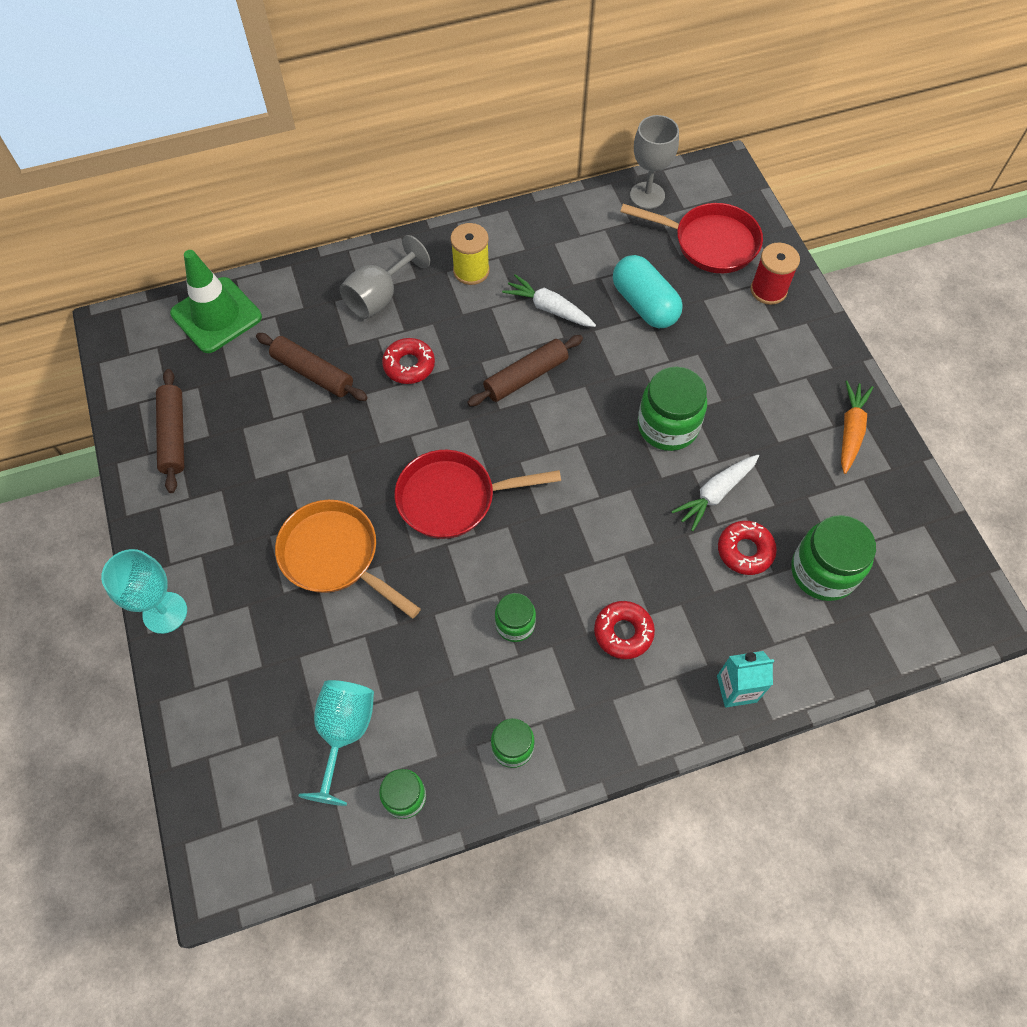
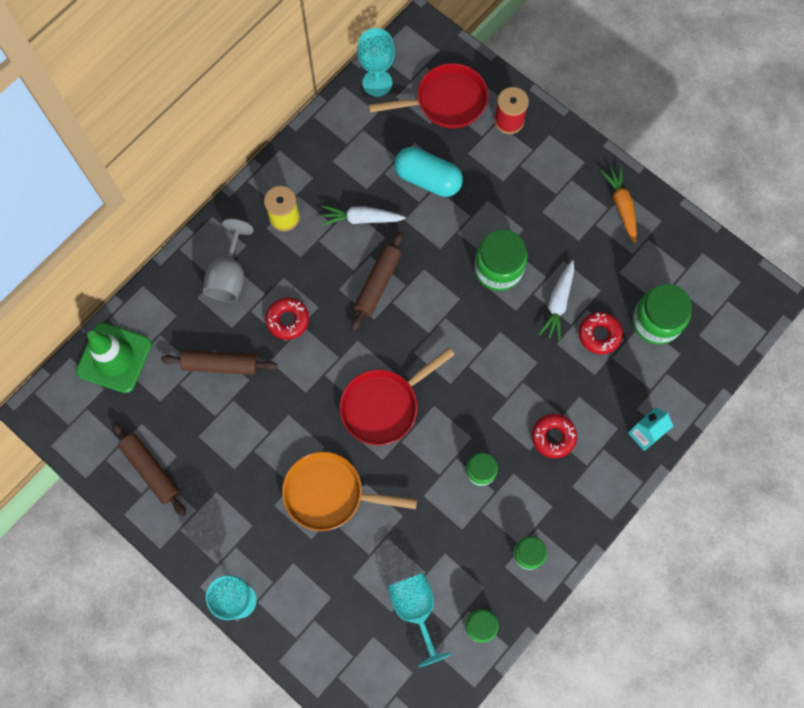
camera: 30 degrees left, 10 degrees up
(647, 195) = (377, 83): grey goblet -> turquoise goblet

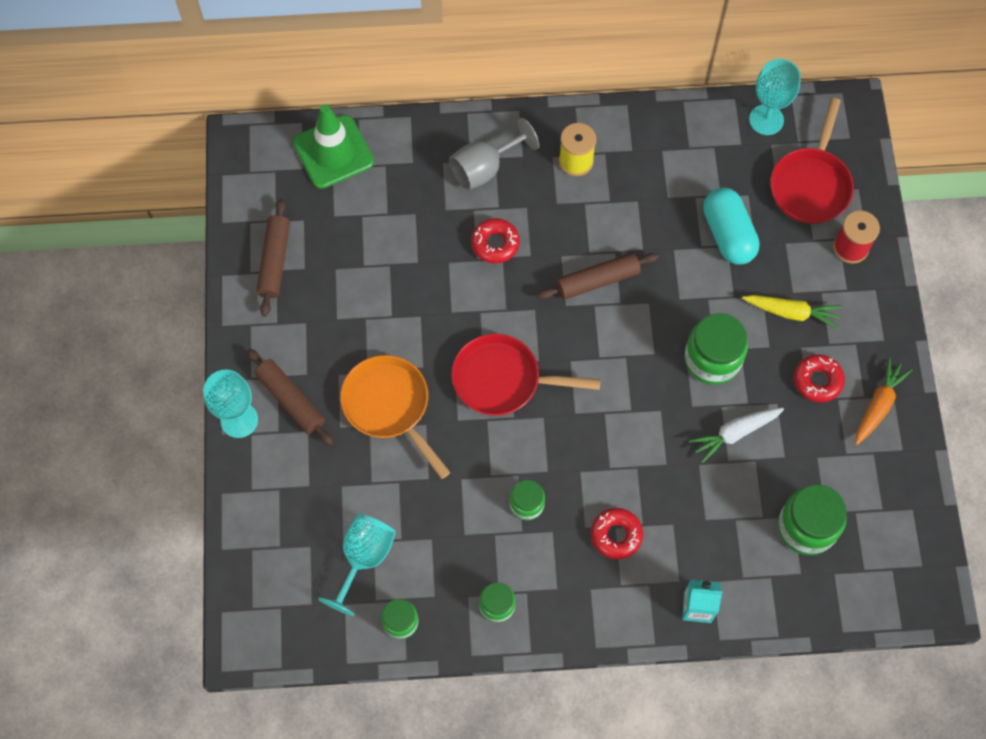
camera: 45 degrees right, 5 degrees down
(220, 365) = (408, 230): brown rolling pin -> brown rolling pin (291, 400)
(361, 219) = (638, 217): white carrot -> none
(446, 101) = (811, 185): red pan -> red pan turned 75 degrees clockwise
(515, 194) = (791, 312): none -> yellow carrot
(599, 335) = (744, 491): red donut -> red donut (817, 380)

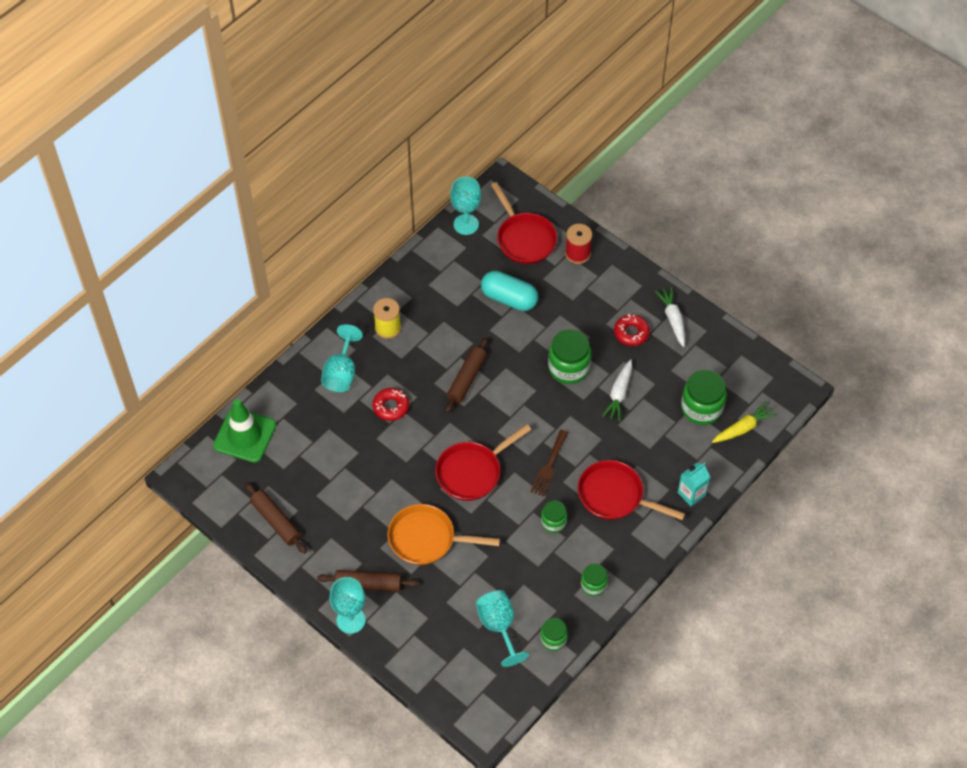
camera: 45 degrees left, 10 degrees down
(484, 168) = (341, 373): grey goblet -> turquoise goblet
(583, 443) = (549, 466): none -> brown fork
(616, 535) = (614, 496): red donut -> red pan
(791, 312) = (583, 310): yellow carrot -> yellow carrot (743, 428)
(878, 405) = (672, 319): orange carrot -> white carrot

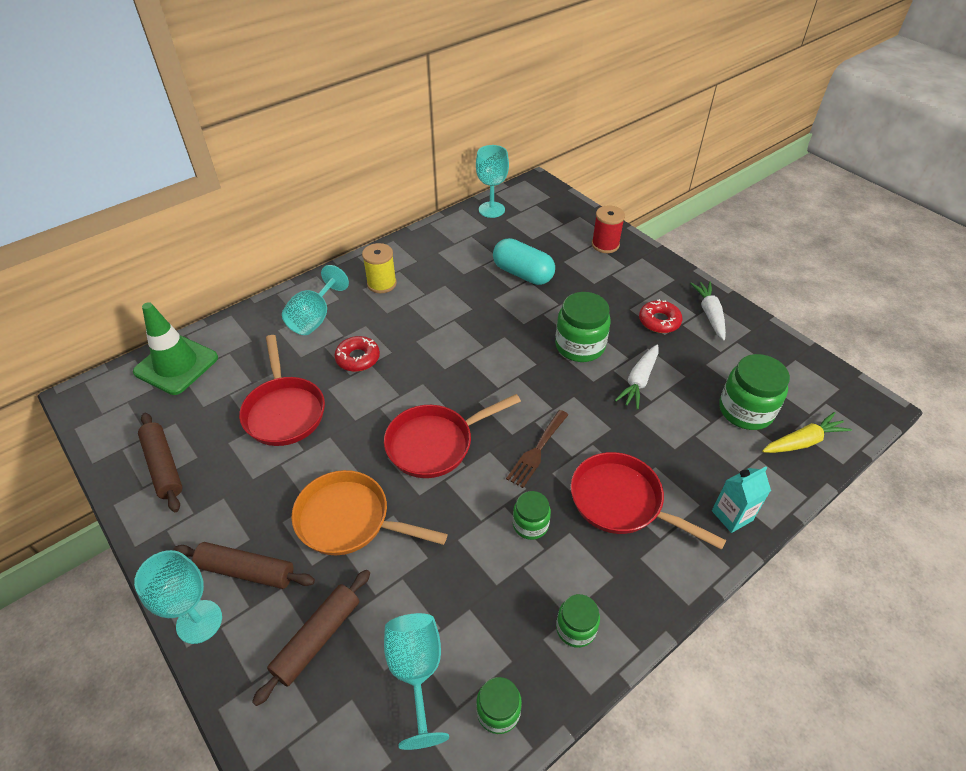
camera: 10 degrees right, 10 degrees down
(467, 379) = (456, 342): brown rolling pin -> brown rolling pin (317, 639)
(524, 239) = (550, 227): red pan -> red pan (284, 411)

